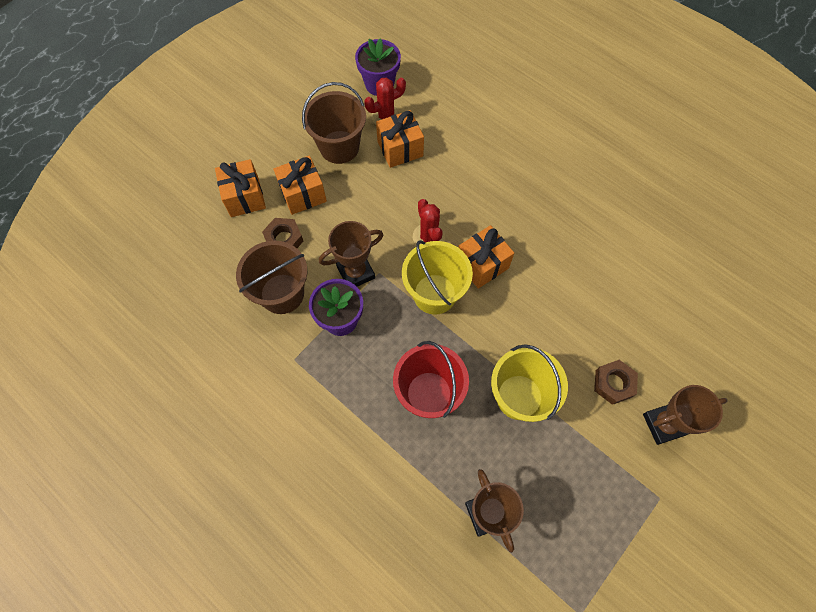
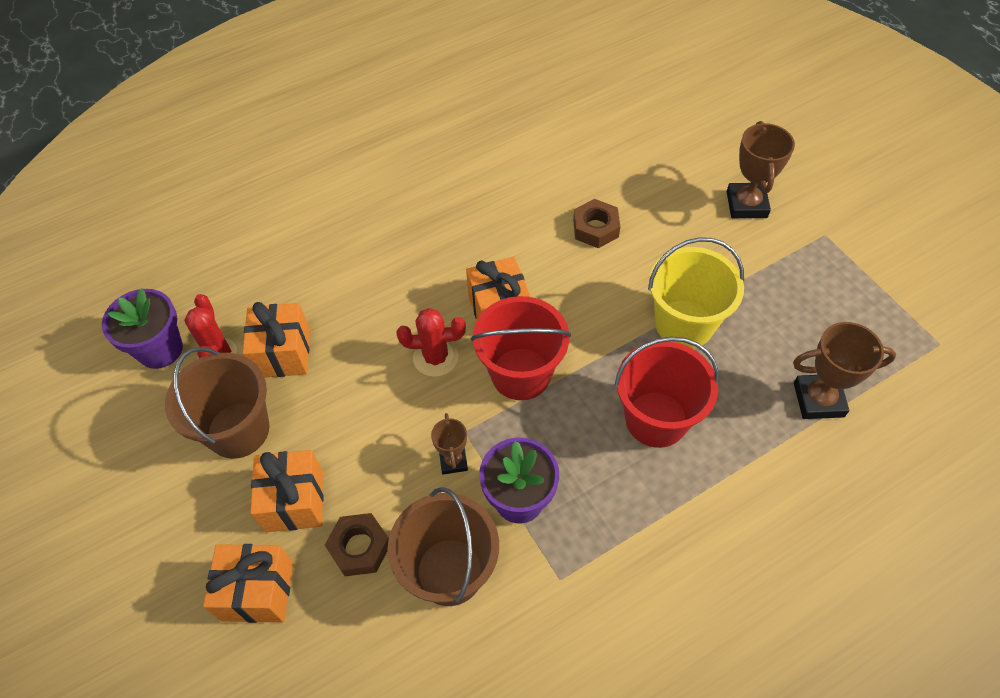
camera: 70 degrees left, 10 degrees down
(356, 272) = (453, 461): brown trophy -> brown trophy, size x0.59
(434, 294) = (521, 374): yellow bucket -> red bucket
(613, 383) = (690, 231): brown nut -> brown nut (595, 228)

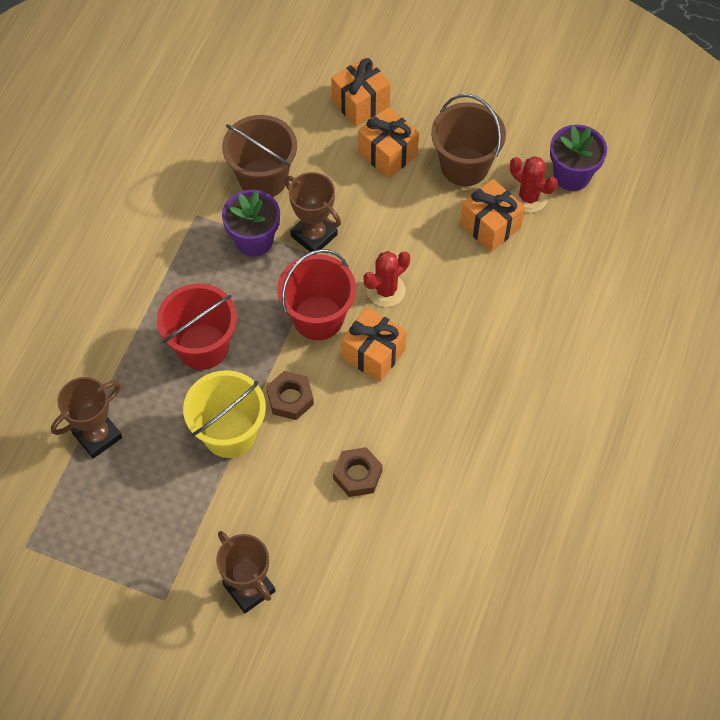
camera: 140 degrees right, 5 degrees up
(359, 547) = (326, 157): brown nut -> brown nut (290, 398)
(453, 461) = (314, 235): brown trophy -> brown trophy, size x1.69

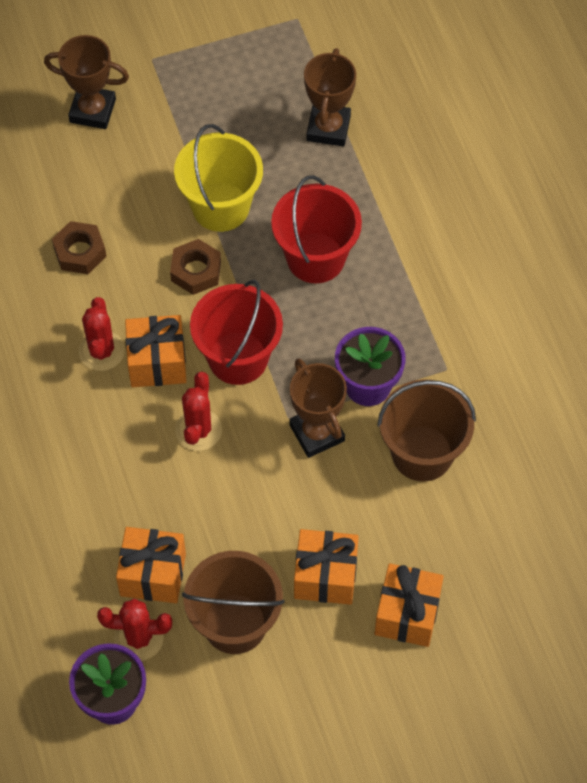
camera: 140 degrees right, 0 degrees up
(314, 235) = (317, 433): brown trophy -> brown trophy turned 60 degrees clockwise
(403, 389) = (101, 351): none -> red cactus

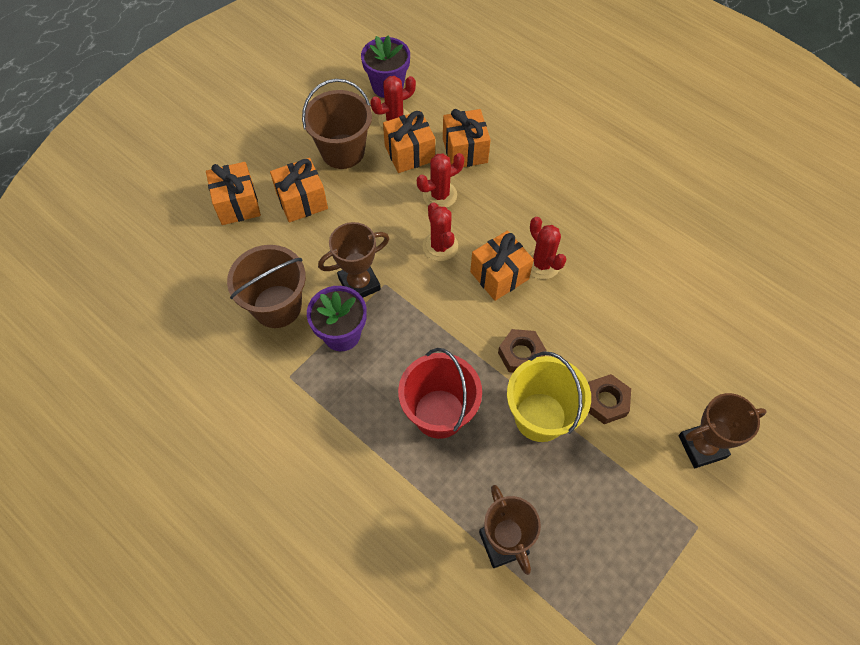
camera: 150 degrees right, 0 degrees up
(80, 252) = (613, 324): brown nut -> brown nut (605, 401)
(82, 541) = (465, 150): none -> orange gift
(155, 495) = (440, 195): none -> red cactus
(238, 358) = (446, 306): red bucket -> none
(317, 433) = (359, 283): brown trophy -> brown trophy turned 60 degrees counterclockwise

